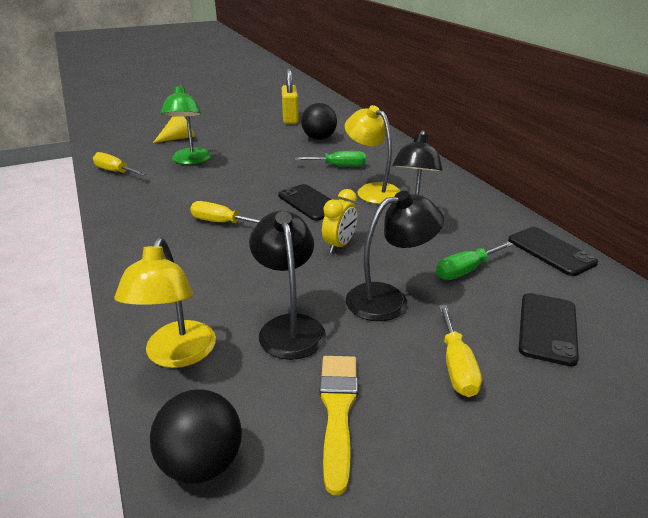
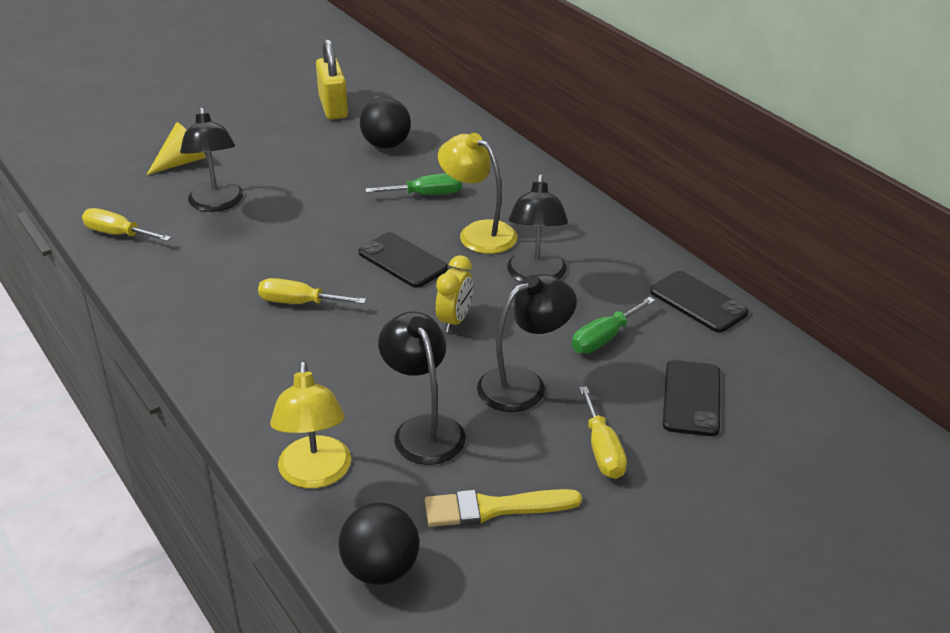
camera: 10 degrees left, 5 degrees up
(190, 160) = (216, 204): green lamp -> black lamp
(338, 411) = (494, 508): yellow brush -> yellow brush turned 90 degrees counterclockwise

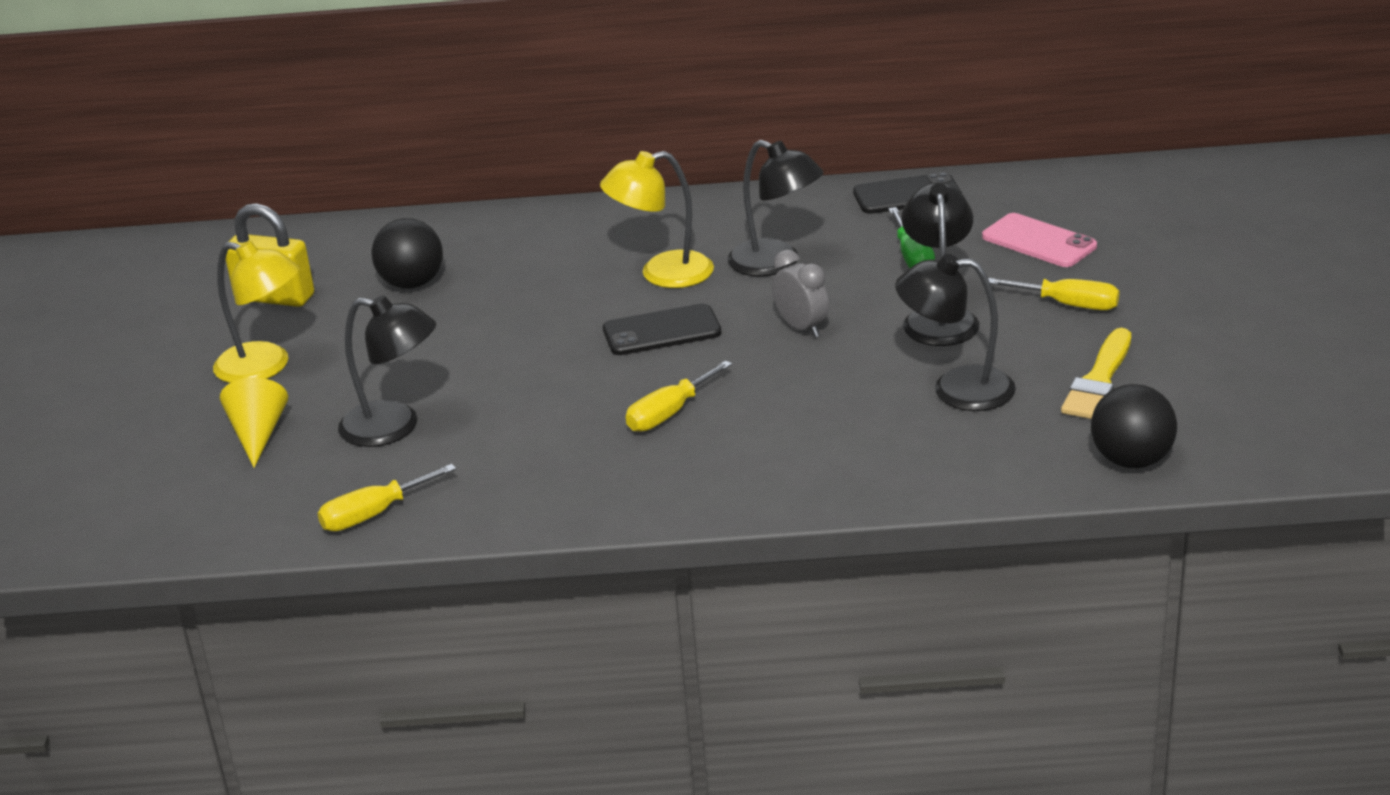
camera: 55 degrees left, 5 degrees down
(315, 475) = (969, 467): yellow lamp -> yellow lamp (265, 367)
(426, 194) = (550, 285): green screwdriver -> none
(455, 320) = (801, 328): yellow clock -> grey clock
(691, 398) = (1038, 242): black phone -> pink phone

